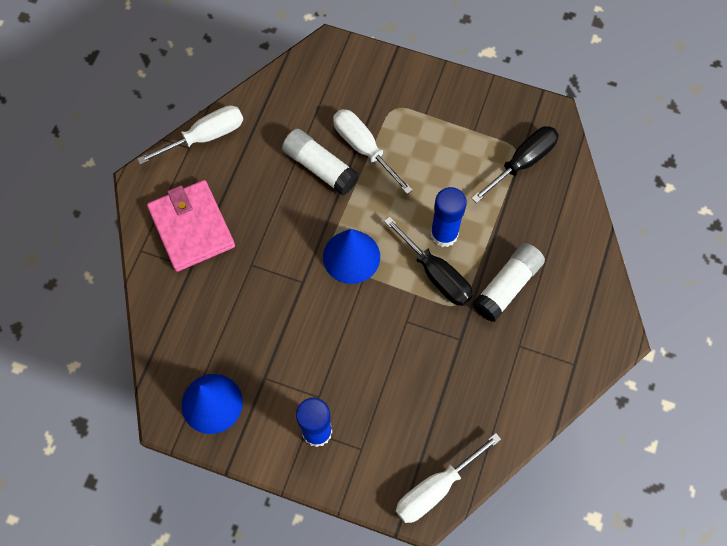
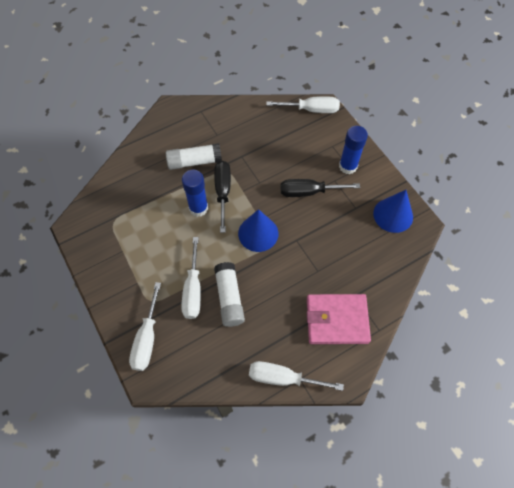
camera: 140 degrees left, 5 degrees down
(192, 227) = (337, 320): pink wallet -> pink wallet turned 75 degrees clockwise
(363, 76) = (147, 338): none -> white screwdriver
(522, 162) = (118, 213): black screwdriver -> black screwdriver (308, 192)

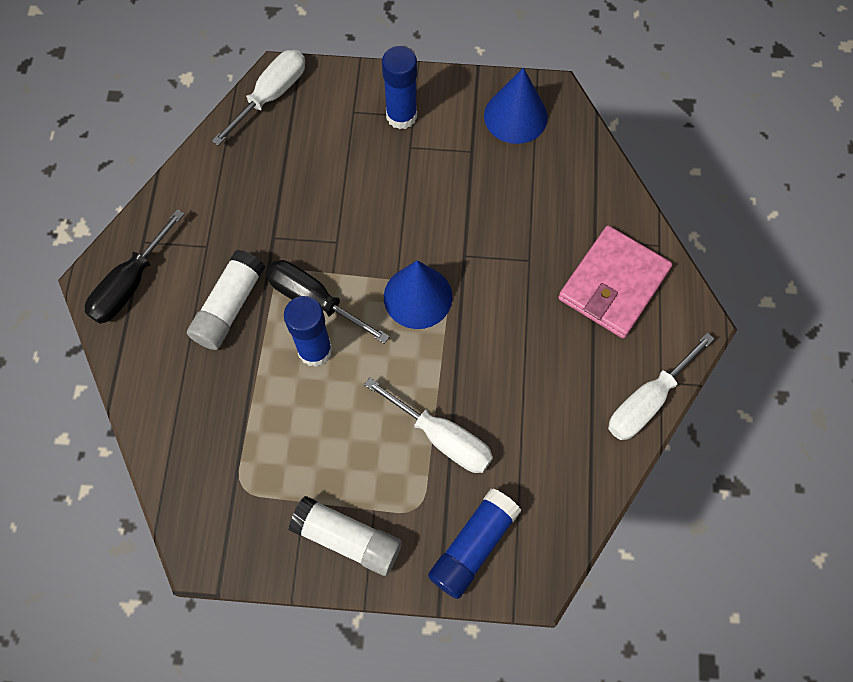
camera: 55 degrees left, 5 degrees up
(147, 338) = (473, 546): white screwdriver -> blue glue stick
(229, 298) = (489, 397): white glue stick -> white glue stick (347, 539)
(308, 192) = (403, 190): black screwdriver -> black screwdriver (130, 284)

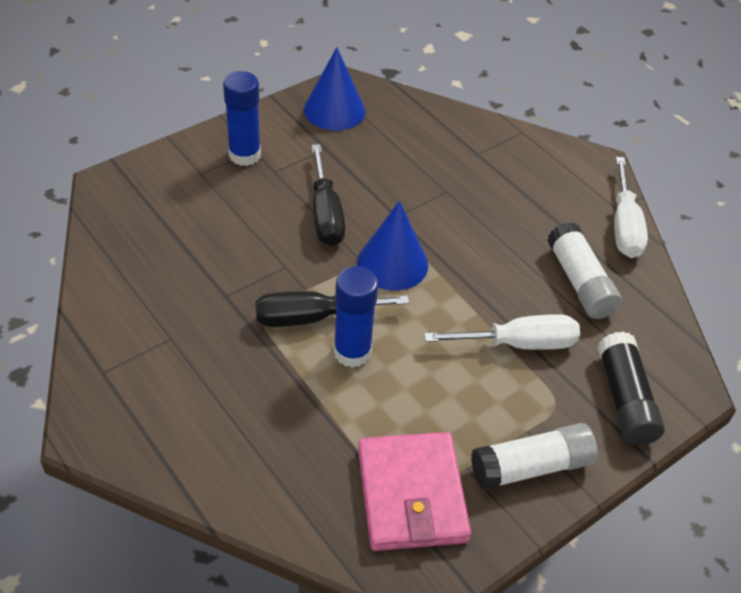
camera: 45 degrees left, 20 degrees down
(130, 284) = (125, 413): black screwdriver -> black screwdriver (325, 214)
(229, 307) = (242, 369): white glue stick -> white glue stick (580, 282)
(271, 95) = (114, 199): white screwdriver -> none
(473, 546) = (625, 399): blue glue stick -> black glue stick
(613, 284) = (520, 171): pink wallet -> pink wallet (411, 494)

